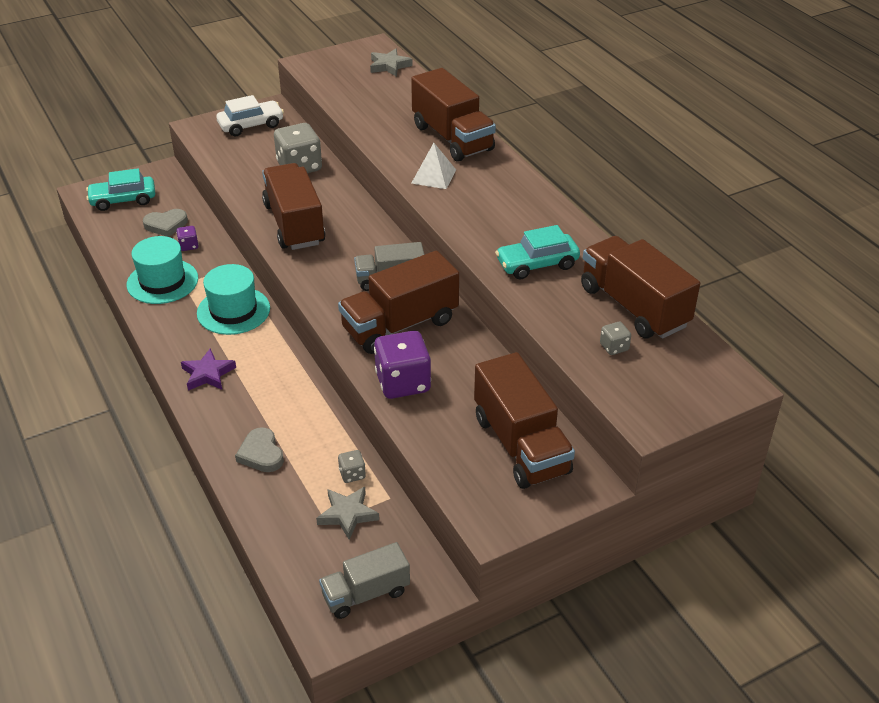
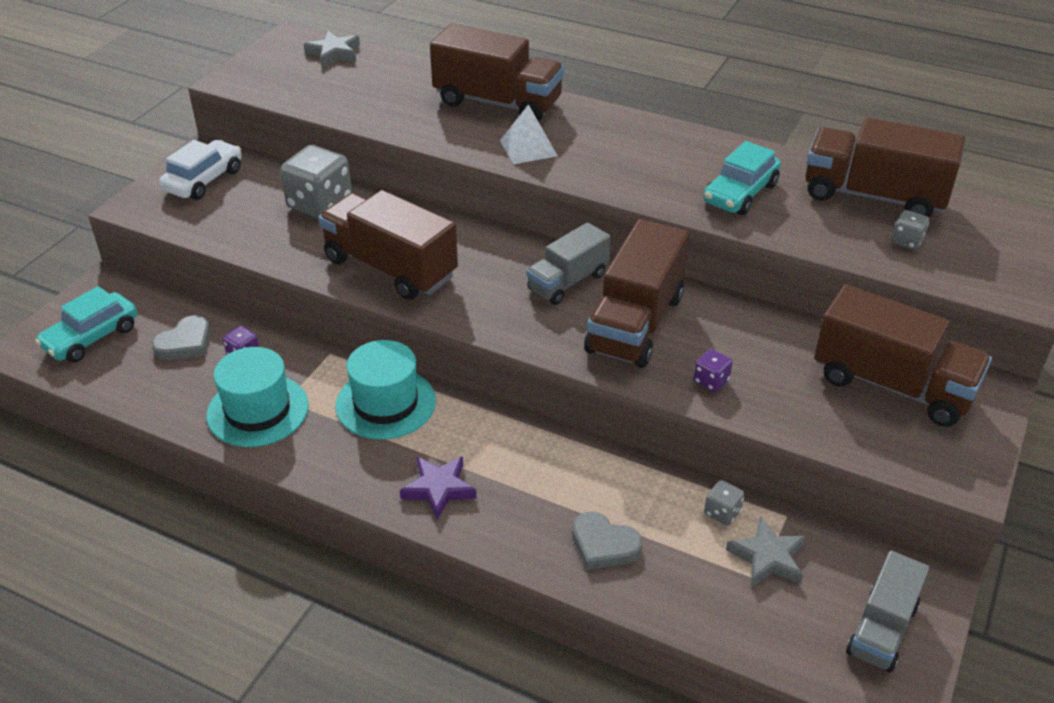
camera: 35 degrees left, 0 degrees up
(403, 382) = (711, 381): purple dice -> purple dice, size x0.47

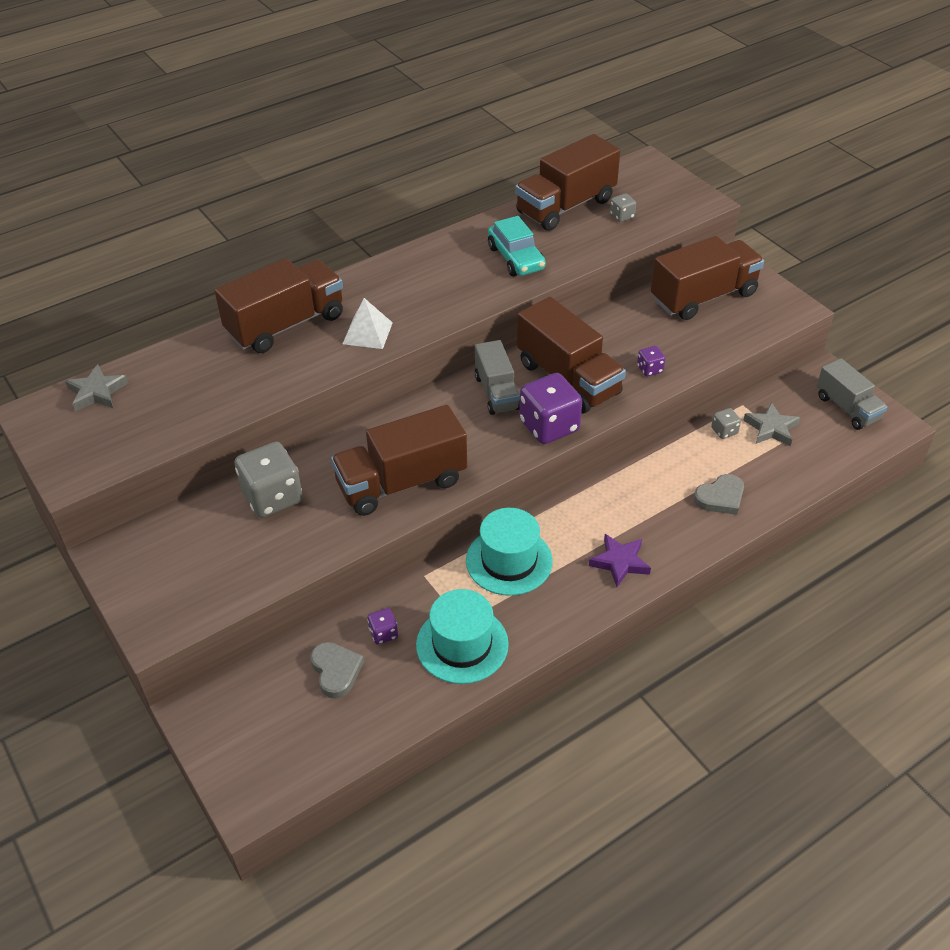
camera: 60 degrees left, 5 degrees up
(91, 337) = (272, 742): turquoise car -> none
(204, 180) = (159, 566): white car -> none
(548, 335) = (549, 426): none -> purple dice

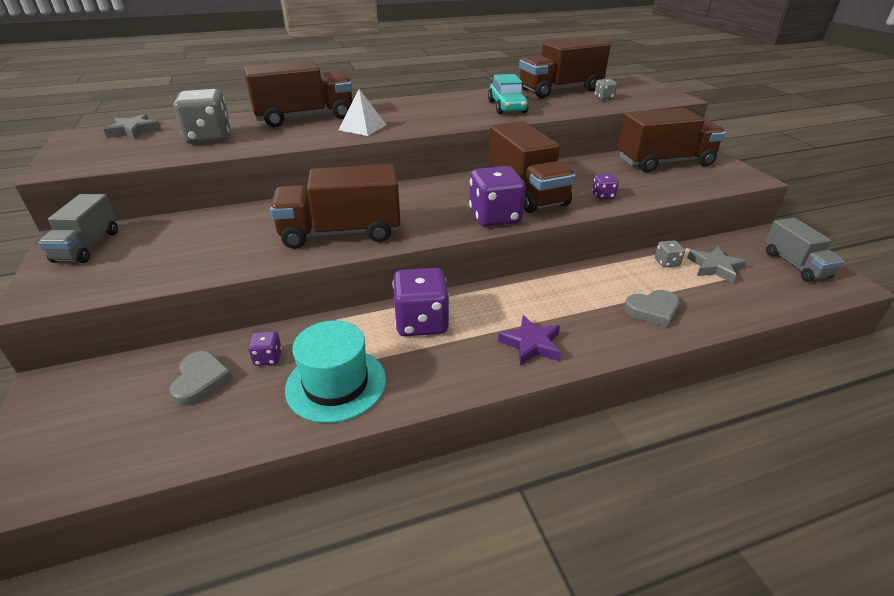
camera: 15 degrees right, 10 degrees down
(272, 497) = (227, 225): grey dice -> grey dice (209, 137)
(496, 392) = (459, 191): grey truck -> grey truck (88, 246)
(509, 561) = (421, 322): turquoise hat -> purple dice

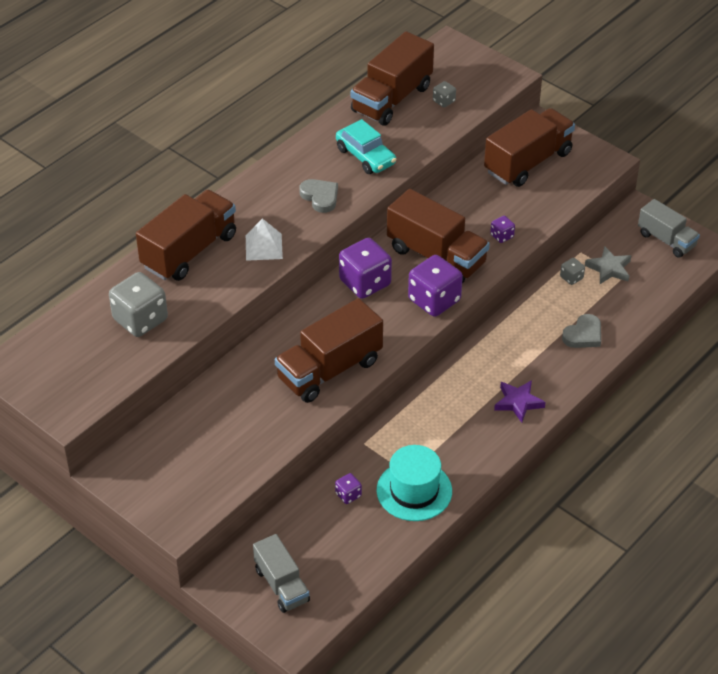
camera: 30 degrees left, 10 degrees up
(88, 246) = (141, 471): grey truck -> grey truck (281, 585)
(134, 131) = (52, 339): grey star -> none
(201, 380) = (321, 531): grey heart -> grey heart (320, 197)
(421, 322) = (429, 418): purple dice -> purple dice (365, 283)

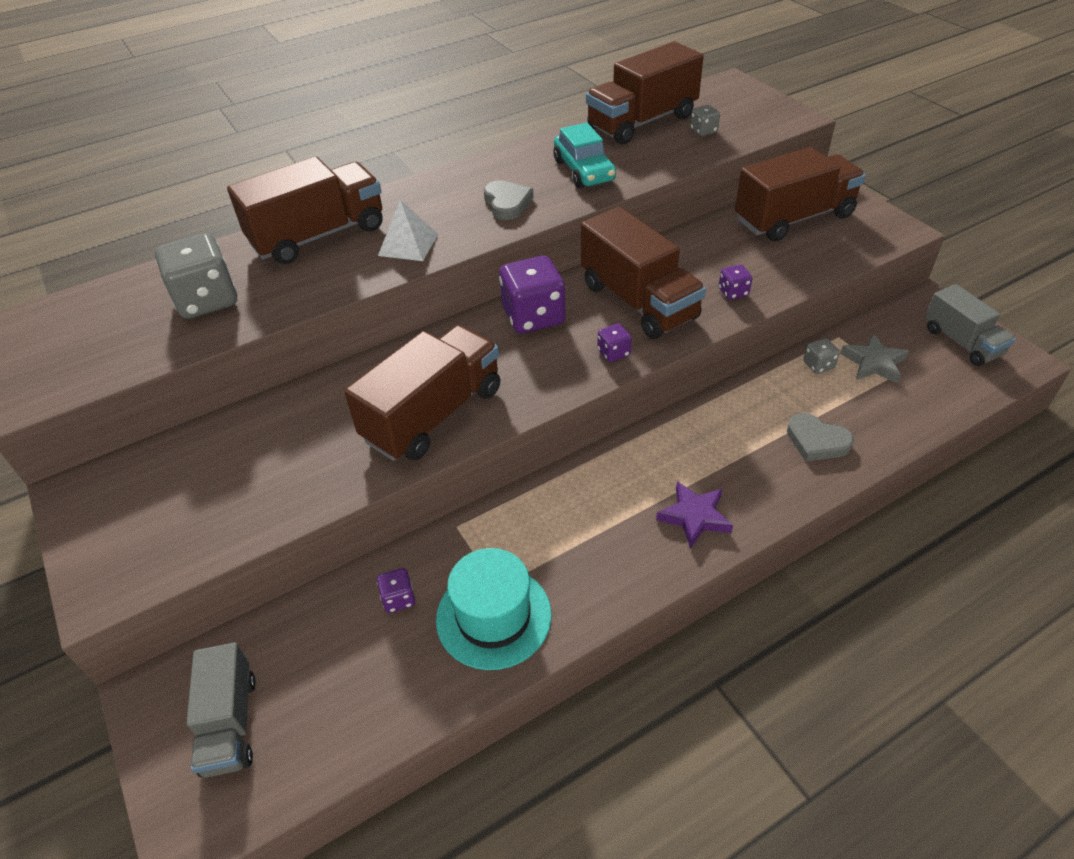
camera: 20 degrees right, 0 degrees up
(329, 370) = (433, 414): brown truck -> brown truck turned 150 degrees clockwise
(434, 300) = (613, 353): purple dice -> purple dice, size x0.47
(583, 335) = (816, 441): grey heart -> grey heart turned 60 degrees clockwise

